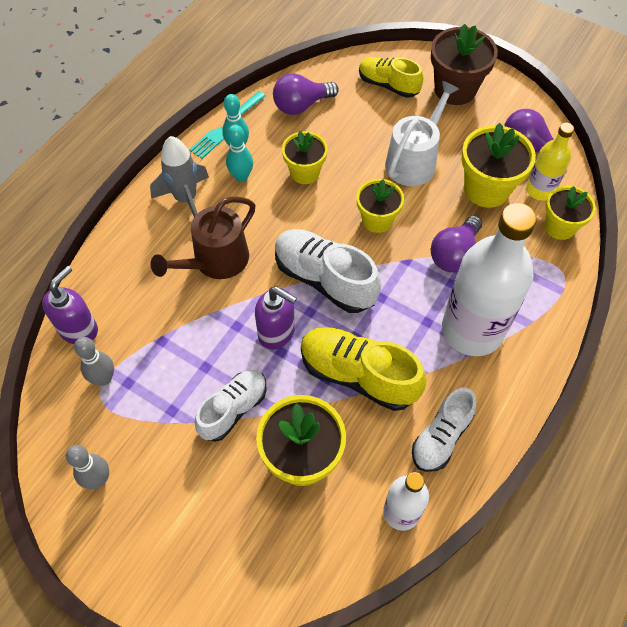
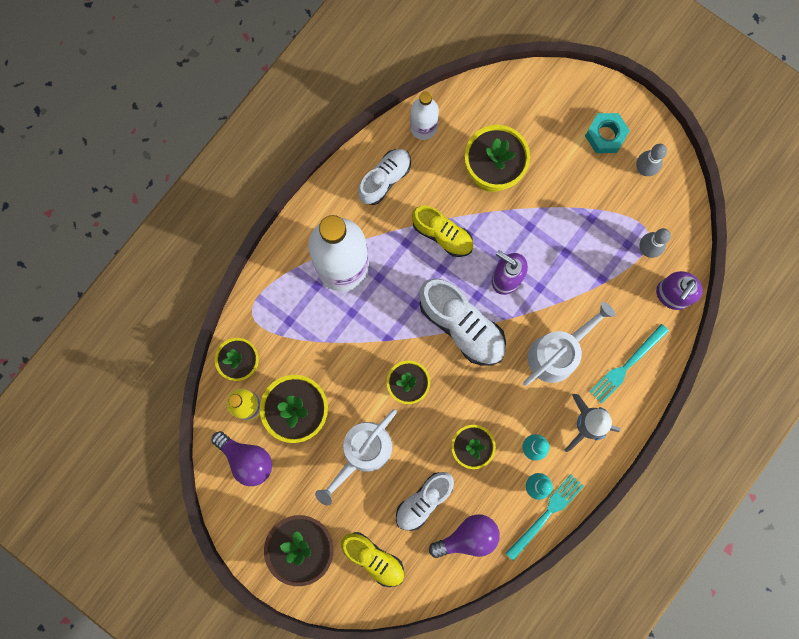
camera: 175 degrees left, 20 degrees up
(138, 255) = (626, 365): none -> turquoise fork
(148, 523) = (605, 135): none -> turquoise nut
(216, 261) = (557, 353): brown watering can -> white watering can
(233, 409) = (543, 215): white shoe -> white shoe (424, 501)
(358, 375) = (442, 235): yellow shoe -> yellow shoe, size x0.66
(454, 254) = (343, 341): purple light bulb -> none

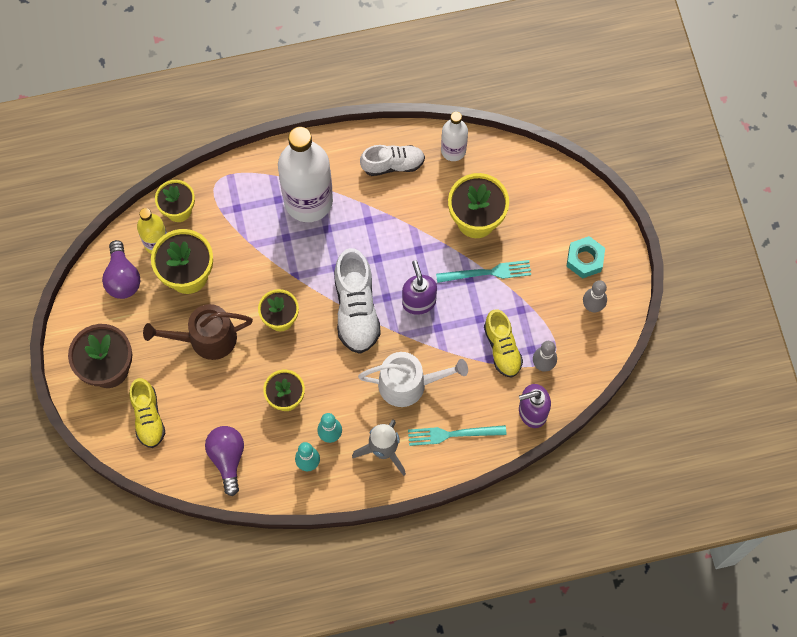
camera: 40 degrees right, 10 degrees down
(362, 452) = (206, 339): white watering can -> brown watering can
(424, 501) = (219, 407): white shoe -> none
(442, 235) = (399, 235): yellow shoe -> yellow shoe (502, 348)
(468, 537) = (227, 458): purple light bulb -> purple light bulb turned 120 degrees counterclockwise
(546, 514) = (298, 490): turquoise fork -> turquoise fork (487, 272)

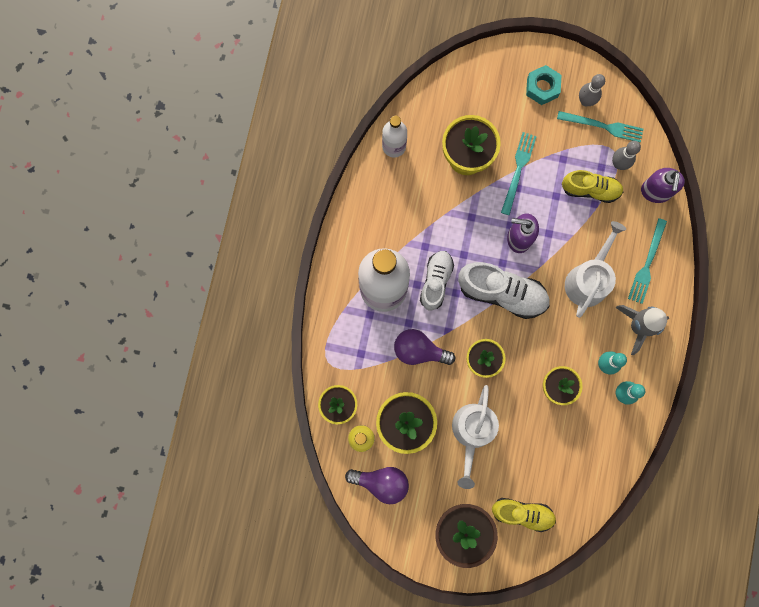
camera: 65 degrees left, 10 degrees up
(206, 339) = (472, 432): brown watering can -> white watering can
(227, 458) = (589, 460): purple light bulb -> purple light bulb (419, 350)
(393, 164) = (383, 202): white shoe -> white shoe (436, 281)
(574, 334) = (603, 126): none -> turquoise fork

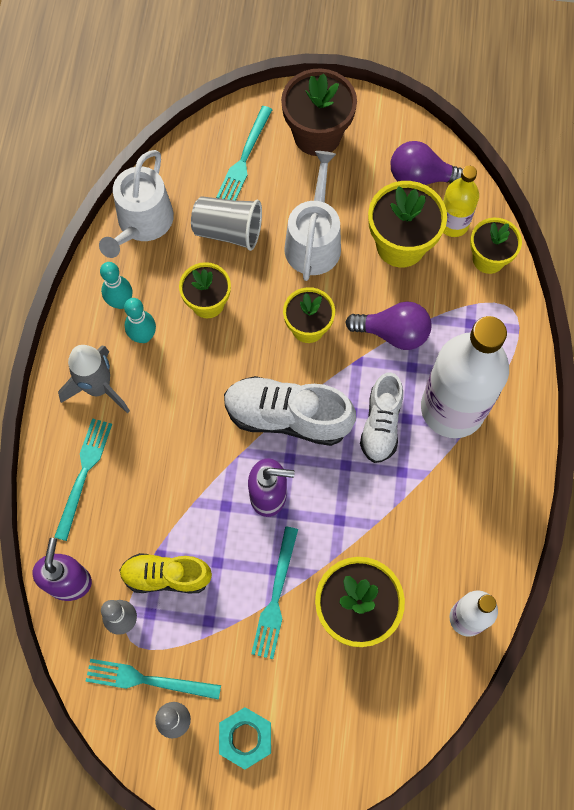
camera: 175 degrees right, 10 degrees down
(522, 513) = (244, 158): yellow shoe -> turquoise fork
(538, 447) = (228, 231): none -> grey cup
(588, 279) = (167, 445): white watering can -> white watering can (142, 223)

